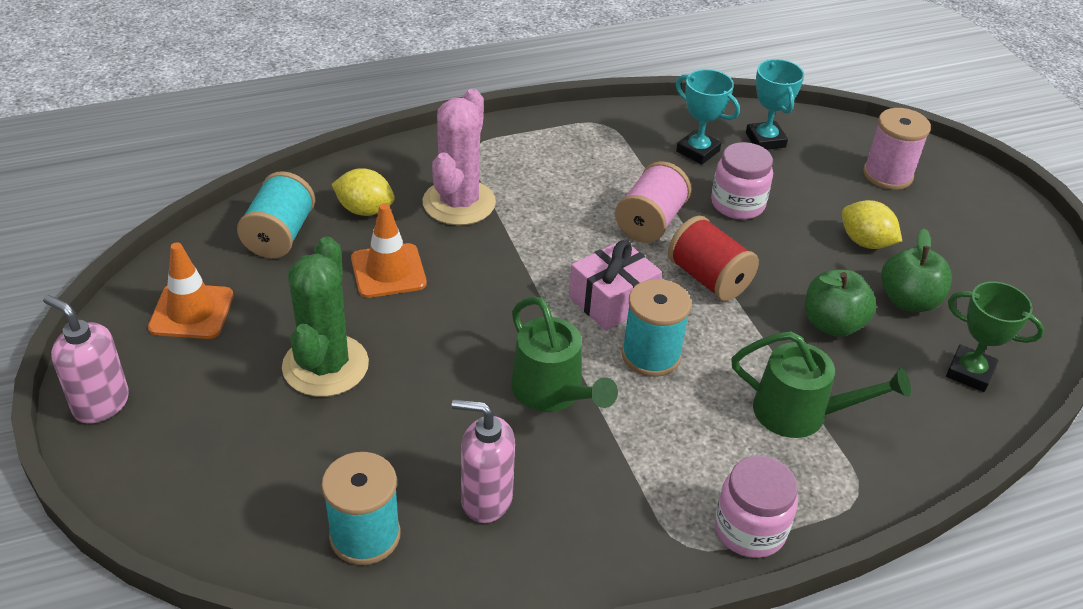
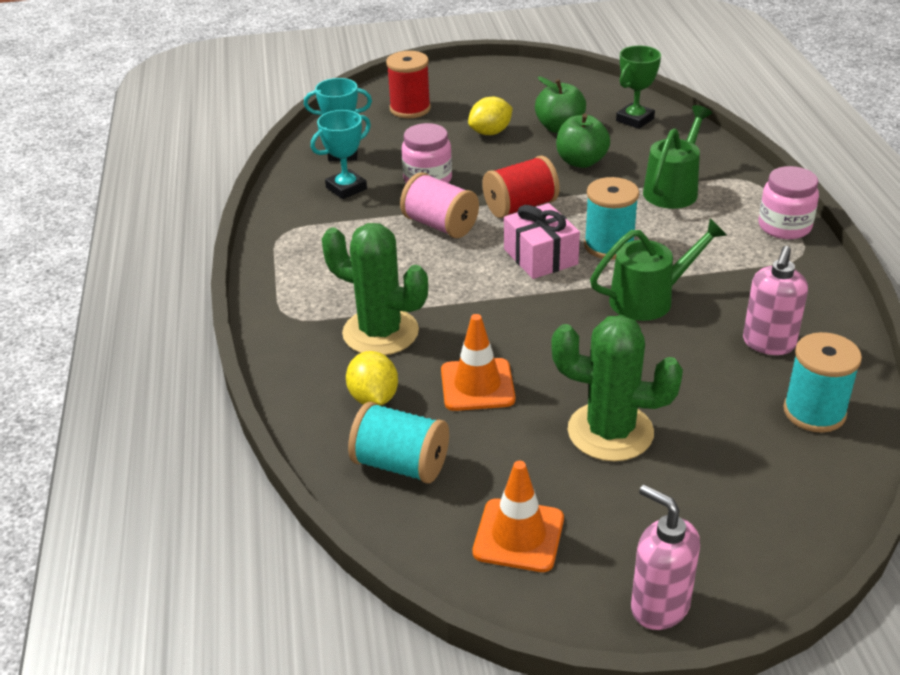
camera: 75 degrees left, 5 degrees down
(101, 404) = (659, 606): pink soap dispenser -> pink soap dispenser turned 90 degrees clockwise
(365, 210) = (373, 398): yellow lemon -> yellow lemon turned 45 degrees counterclockwise
(459, 203) = (380, 332): pink cactus -> green cactus
(887, 175) = (410, 109): pink spool -> red spool

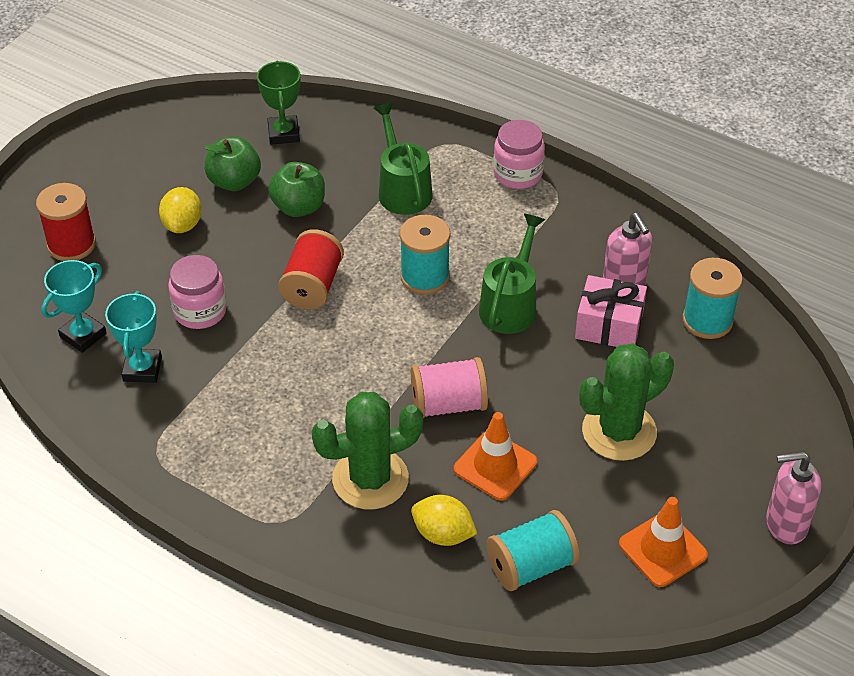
camera: 50 degrees left, 10 degrees up
(440, 225) = (275, 349): pink spool -> pink spool (448, 404)
(540, 257) = (391, 323): pink gift -> pink gift (609, 325)

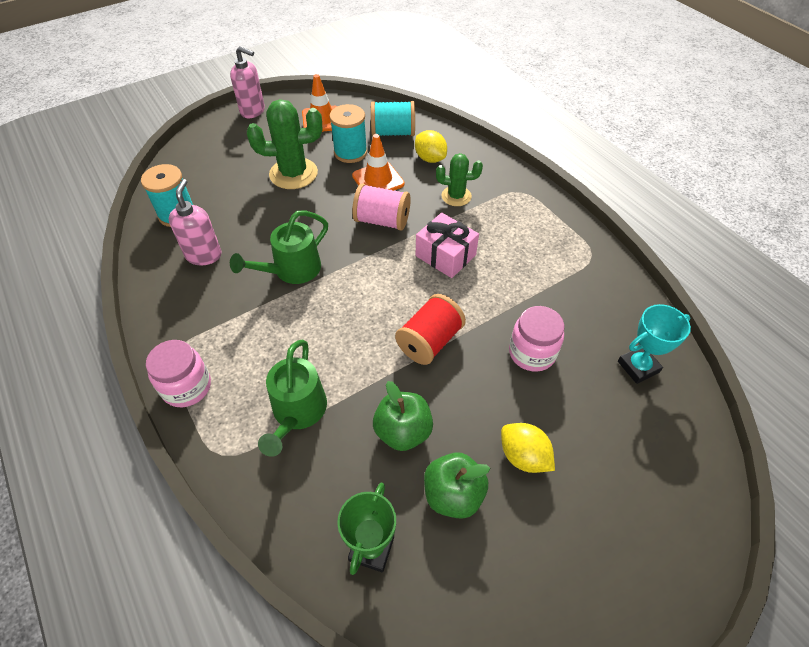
camera: 155 degrees left, 5 degrees up
(71, 244) = (643, 477): red spool -> none
(142, 369) = (591, 319): turquoise trophy -> none
(182, 224) = (523, 456): yellow lemon -> yellow lemon turned 75 degrees counterclockwise
(370, 479) = (456, 196): green cactus -> green cactus, size x0.60
(425, 277) = (337, 316): turquoise spool -> turquoise spool (350, 152)
(609, 325) = (240, 233): pink gift -> pink gift (445, 255)

